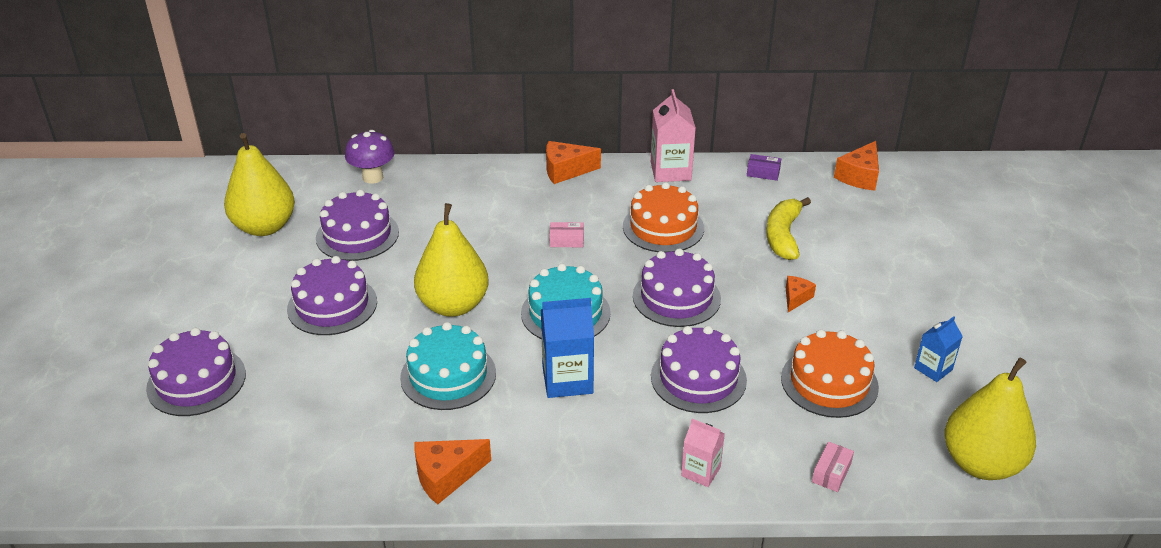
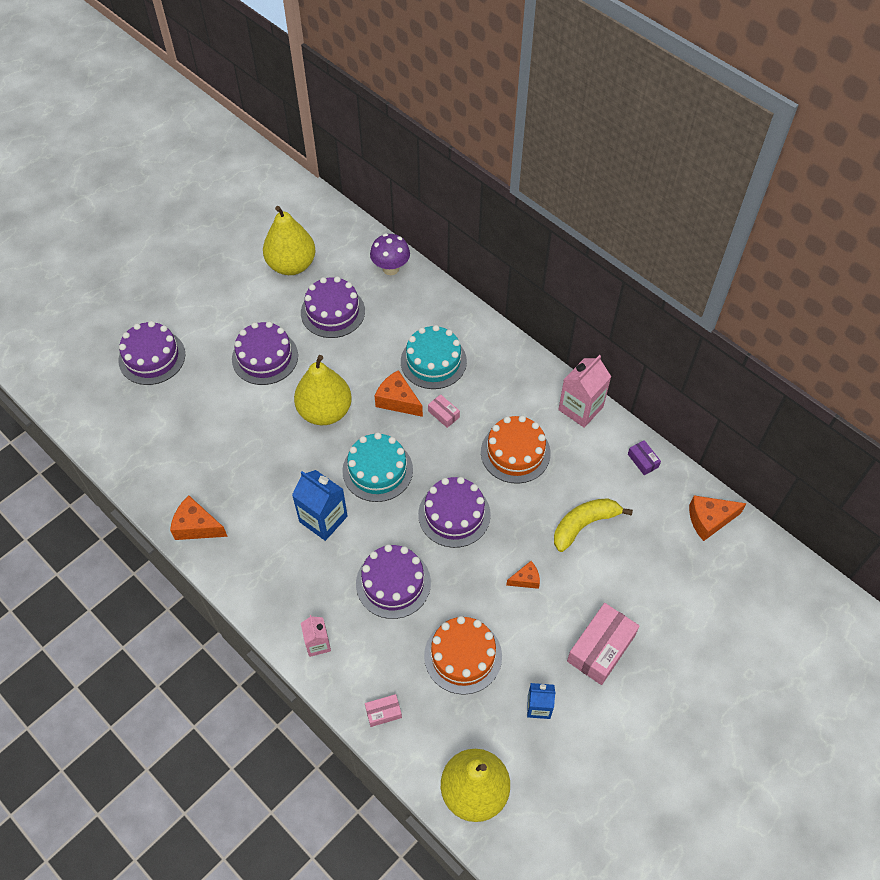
camera: 45 degrees right, 20 degrees up
(448, 375) = (268, 460): turquoise cake -> turquoise cake (433, 361)
(565, 171) = (512, 354): orange cheese -> orange cheese (397, 400)
(914, 299) = (601, 648): none -> pink box

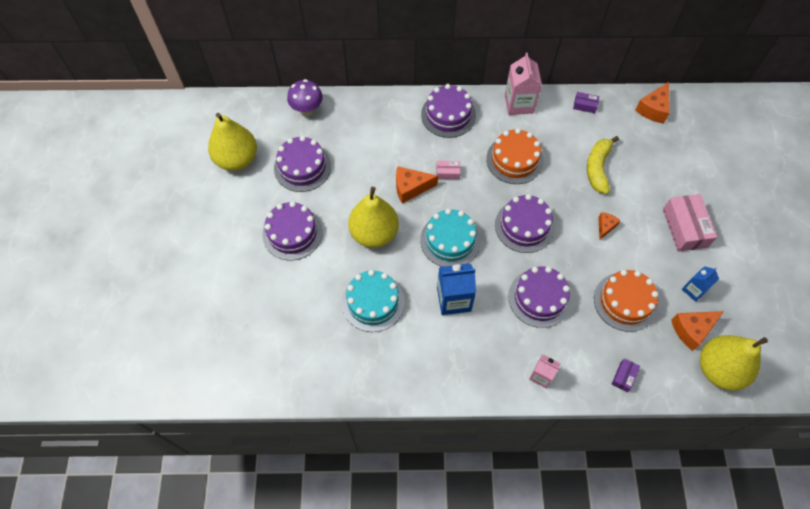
camera: 45 degrees left, 5 degrees up
(152, 357) = (211, 300): purple cake -> purple cake (448, 115)
(197, 526) = (381, 379): orange cheese -> orange cheese (691, 330)
(383, 712) = (624, 377): pink box -> purple box
(433, 361) = (403, 146): turquoise cake -> turquoise cake (373, 302)

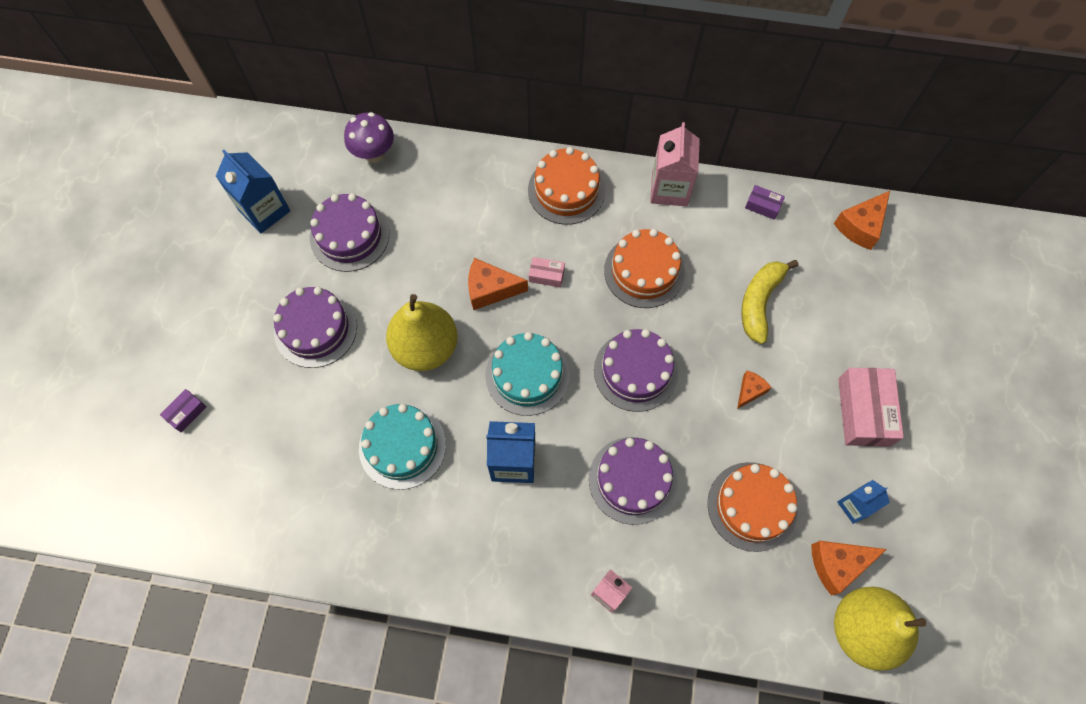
camera: 10 degrees right, 5 degrees up
(237, 159) = (264, 210): yellow pear -> blue carton
(448, 115) = (566, 190): purple cake -> orange cake
(624, 377) = (724, 615): purple box -> purple box (186, 413)

